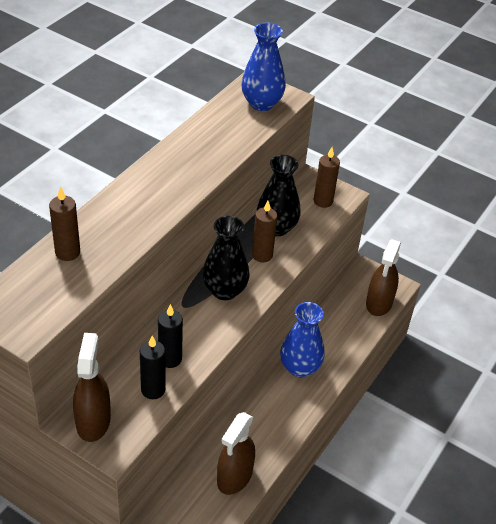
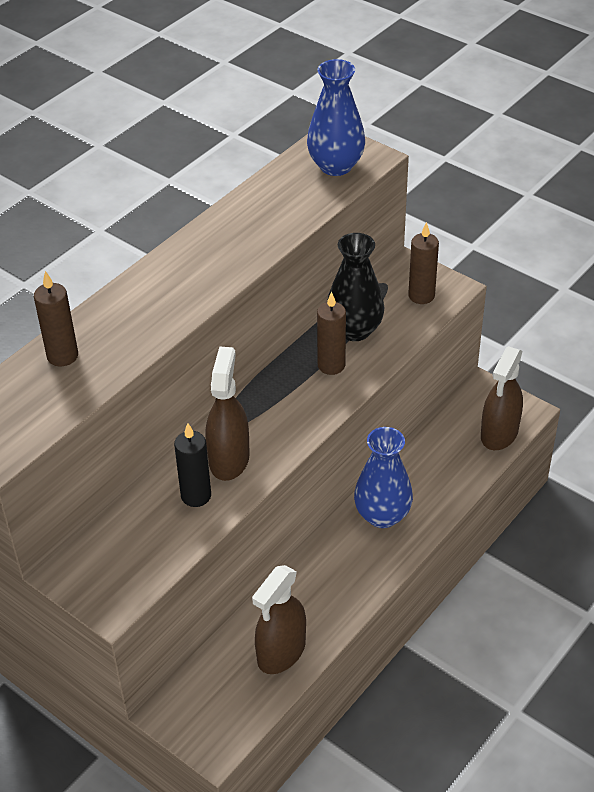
camera: 10 degrees right, 0 degrees up
(93, 421) = (90, 570): brown spray bottle -> brown spray bottle (229, 459)
(153, 390) = (170, 534): black candle -> none
(224, 290) = (276, 410): black vase -> none

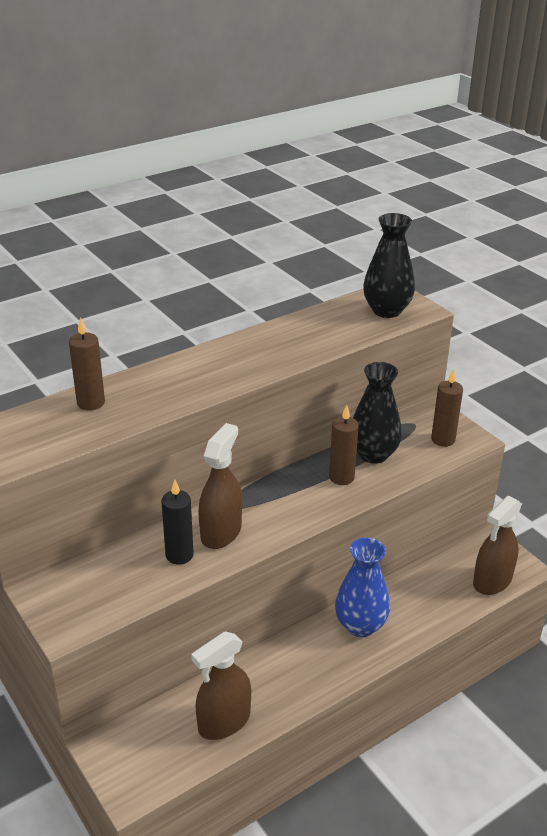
camera: 15 degrees right, 10 degrees down
(336, 166) = (386, 310): blue vase -> black vase

